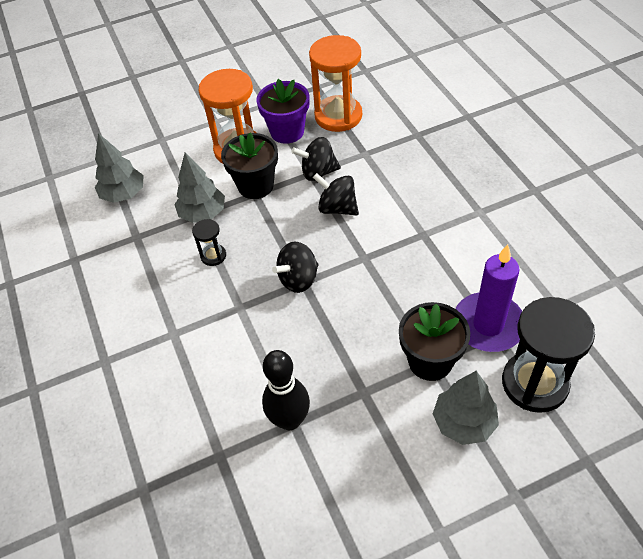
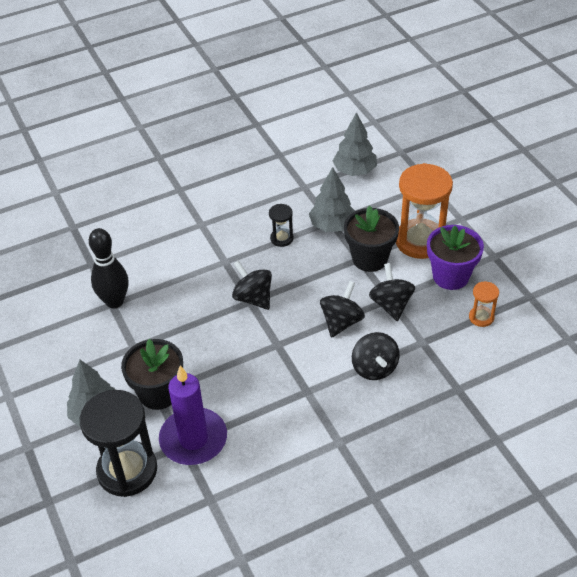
camera: 85 degrees right, 5 degrees down
(338, 116) = (481, 317): orange hourglass -> orange hourglass, size x0.47
(395, 186) = (374, 368): none -> black spinning top

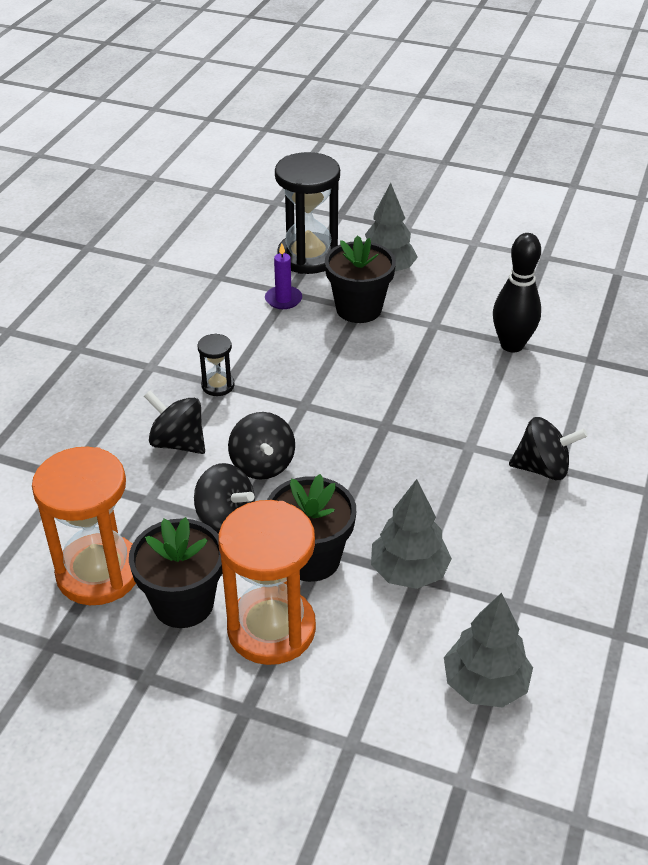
camera: 135 degrees right, 5 degrees down
(193, 439) = (283, 299): purple candle -> purple candle, size x0.50
(253, 298) = (386, 430): black spinning top -> black spinning top (542, 468)
(281, 238) = (446, 513): black hourglass -> black hourglass (218, 385)
(450, 276) = (183, 603): purple flower pot -> black flower pot
(481, 317) = (99, 572): orange hourglass -> orange hourglass, size x2.15

